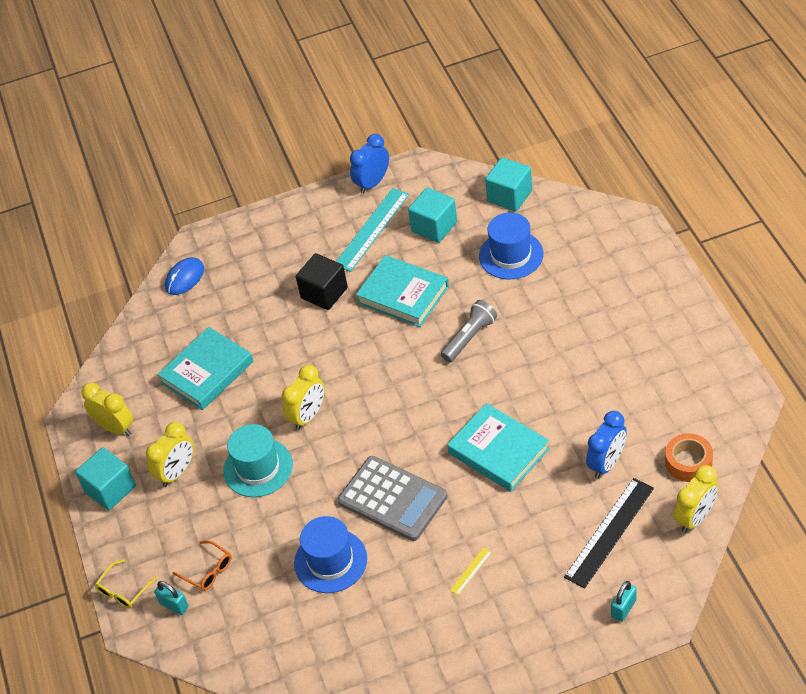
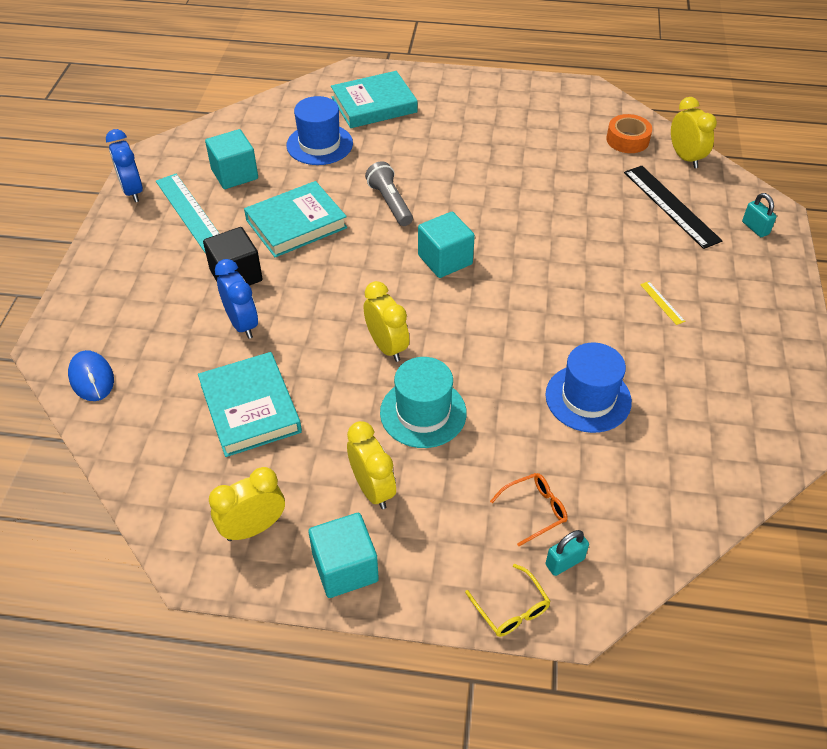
camera: 70 degrees left, 0 degrees up
(392, 499) = (541, 323): grey calculator -> none
(498, 451) = (537, 234): turquoise book -> turquoise book (374, 105)
(509, 196) = (251, 120): turquoise cube -> turquoise cube (445, 260)
(606, 463) = (597, 180): blue clock -> blue clock (242, 324)

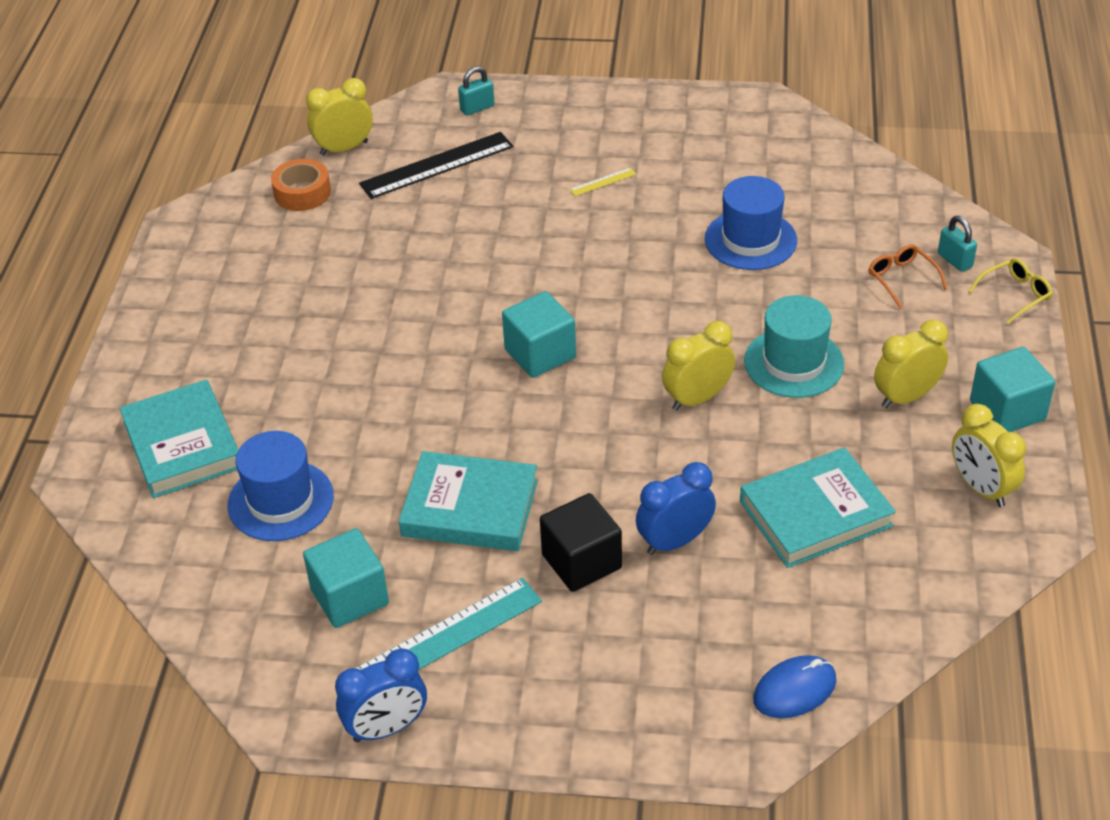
camera: 90 degrees left, 5 degrees down
(296, 224) = (470, 508): turquoise book -> turquoise book turned 45 degrees counterclockwise
(390, 203) = (425, 412): grey flashlight -> none

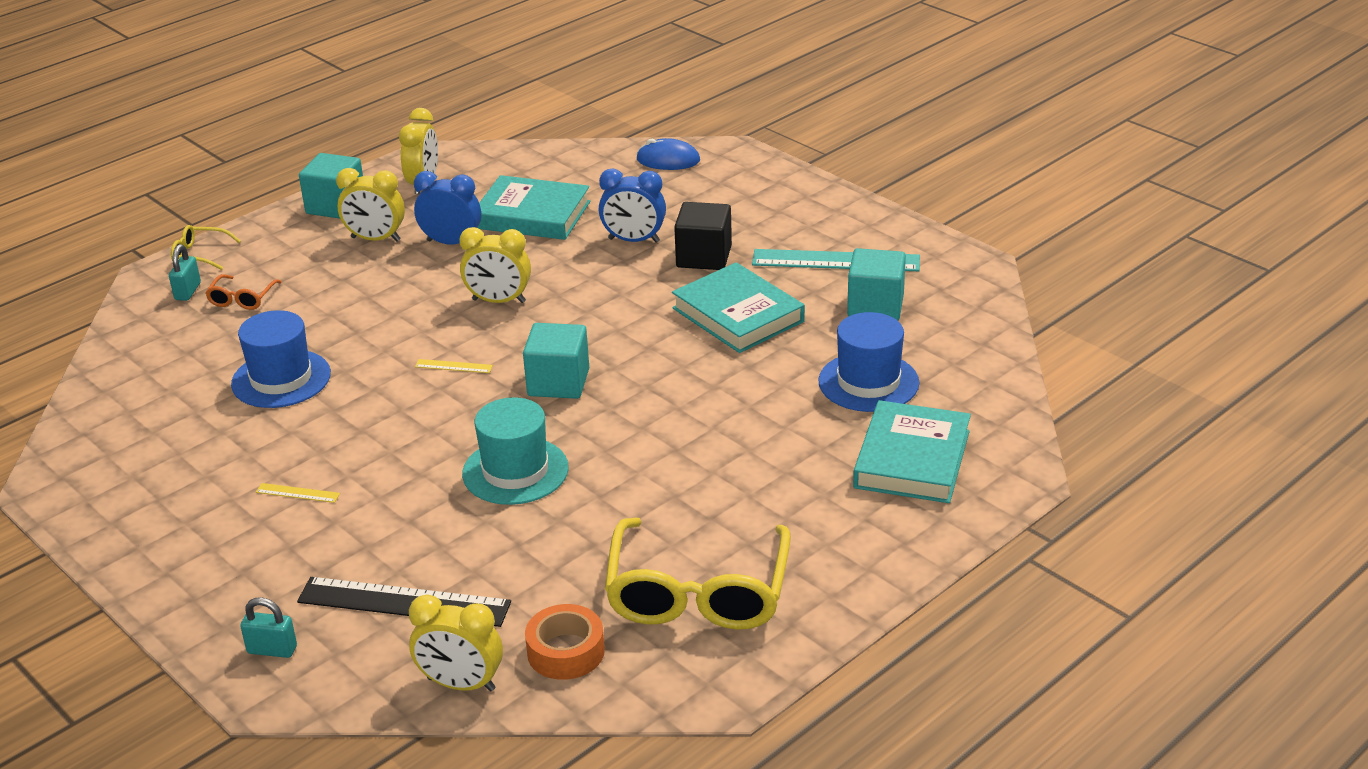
camera: 140 degrees left, 10 degrees down
(255, 265) = (698, 592): none -> yellow glasses
(386, 728) = (917, 239): blue clock -> blue clock (451, 243)
(641, 321) = (453, 366): none -> yellow ruler
(793, 363) = (404, 289): turquoise hat -> turquoise hat (515, 471)

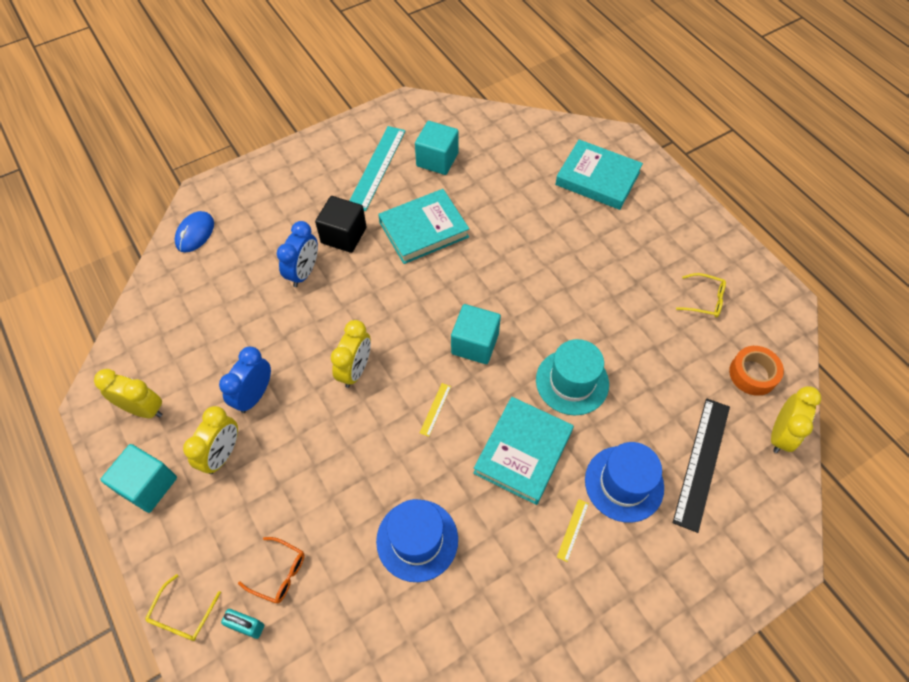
camera: 80 degrees left, 25 degrees up
(272, 650) = (745, 551): turquoise padlock -> none
(532, 215) = (236, 333): turquoise book -> turquoise book (523, 452)
(698, 592) = (704, 300): yellow glasses -> yellow glasses, size x0.44
(868, 382) = (518, 181): blue hat -> blue hat (624, 483)

